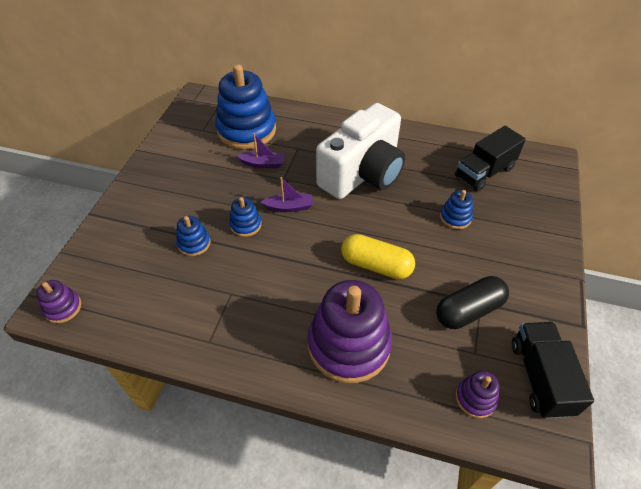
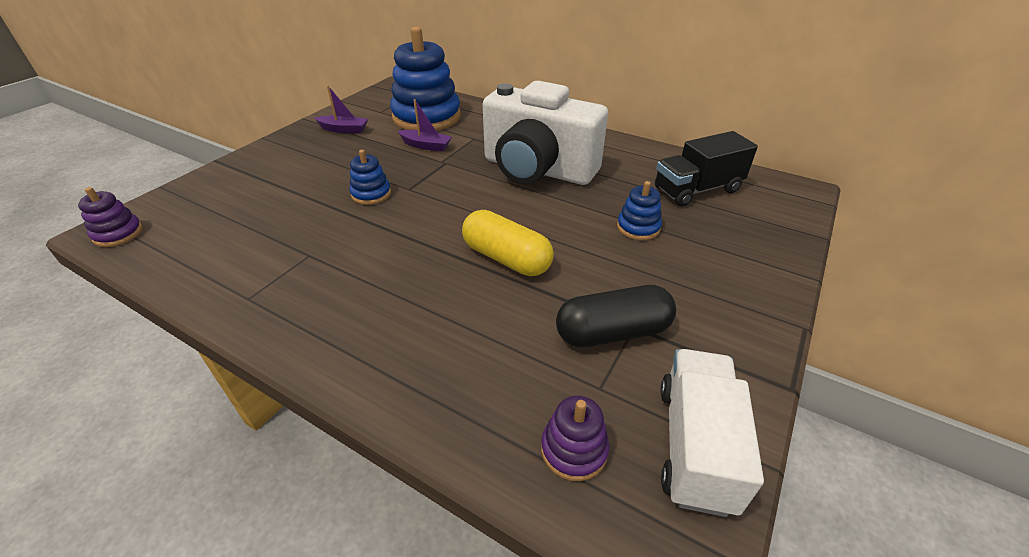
camera: 15 degrees right, 10 degrees down
(194, 243) = (302, 201): blue stacking toy -> none
(289, 207) = (431, 186): purple boat -> purple boat (344, 129)
(349, 345) = (421, 338): purple stacking toy -> none
(362, 174) = (537, 170): white camera -> white camera turned 60 degrees clockwise
(540, 377) = (695, 445): black truck -> white truck

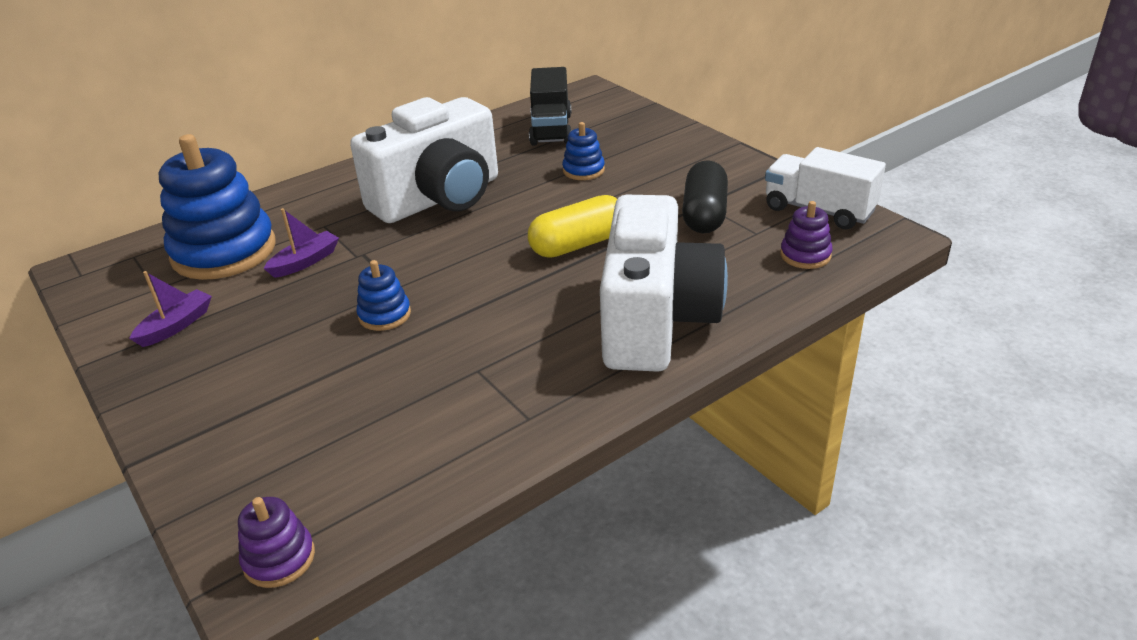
camera: 65 degrees left, 5 degrees down
(397, 341) = (656, 320): none -> white camera

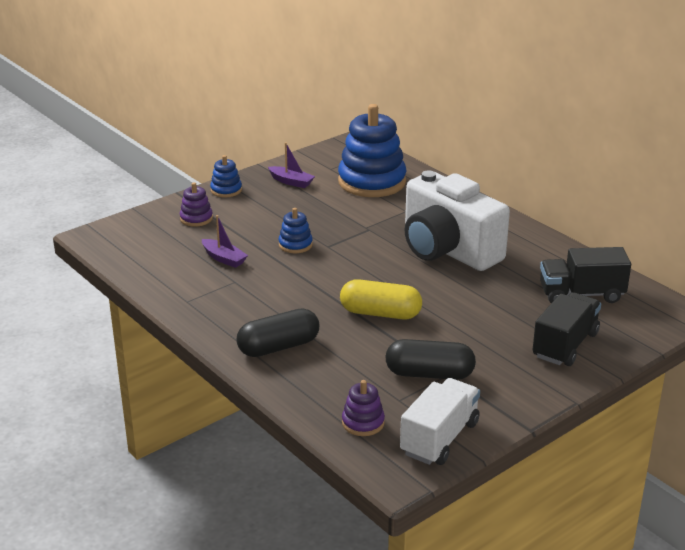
camera: 85 degrees right, 5 degrees down
(279, 559) = (103, 240): purple stacking toy -> purple stacking toy (196, 218)
(305, 262) = (358, 210): purple boat -> purple boat (224, 258)
(578, 244) = (380, 313): yellow capsule -> yellow capsule turned 45 degrees counterclockwise
(583, 170) = (502, 313): blue stacking toy -> blue stacking toy (226, 190)
(644, 142) = (565, 345): none -> black truck
(656, 320) = (278, 347): white camera -> black capsule

